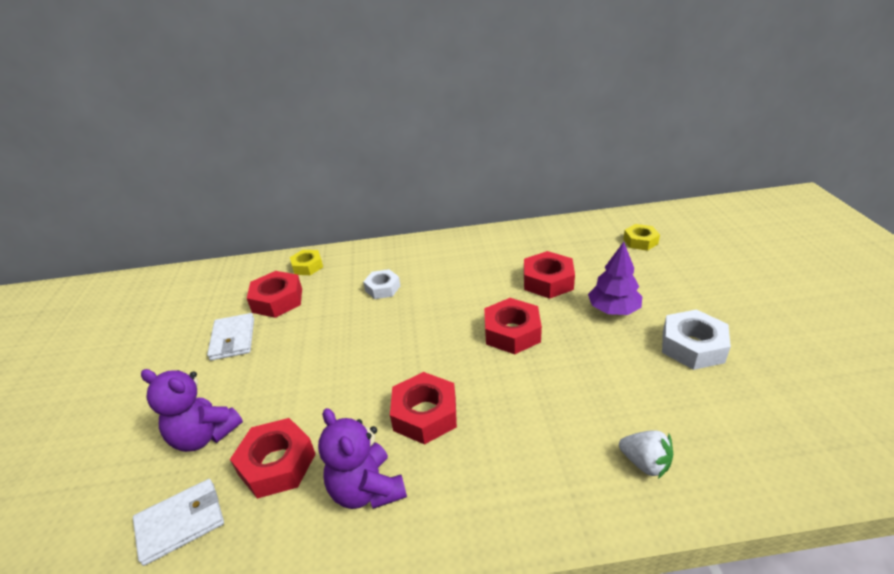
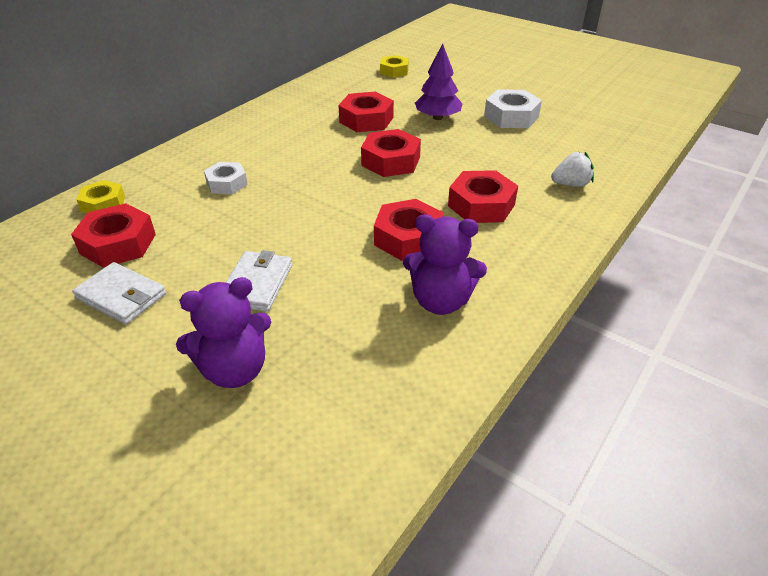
camera: 50 degrees left, 5 degrees up
(181, 523) = (327, 427): white wallet -> white wallet (257, 284)
(277, 464) = (343, 337): red nut -> red nut (481, 205)

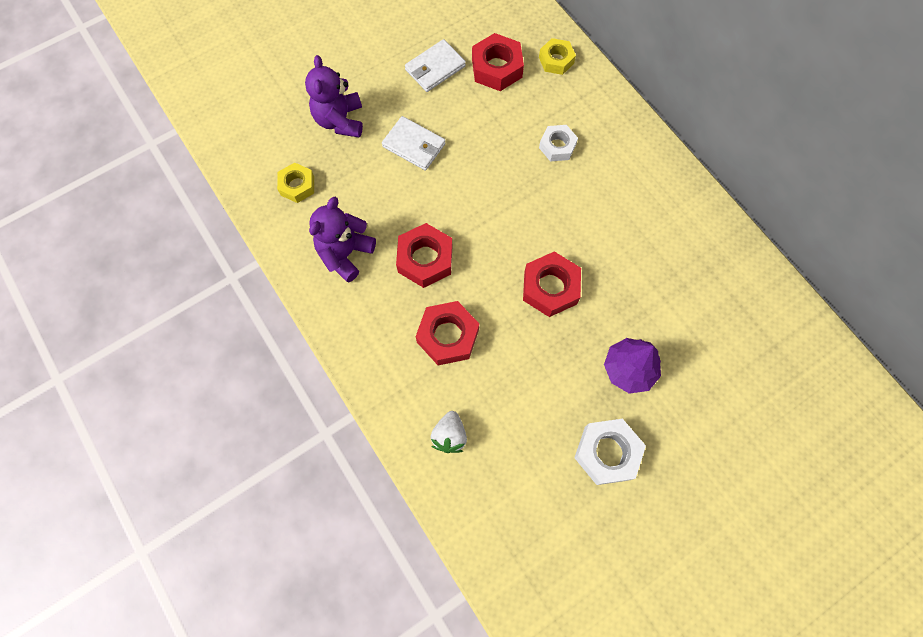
camera: 110 degrees right, 30 degrees up
(366, 120) = (645, 293): red nut -> none
(394, 71) = (774, 369): yellow nut -> yellow nut (297, 186)

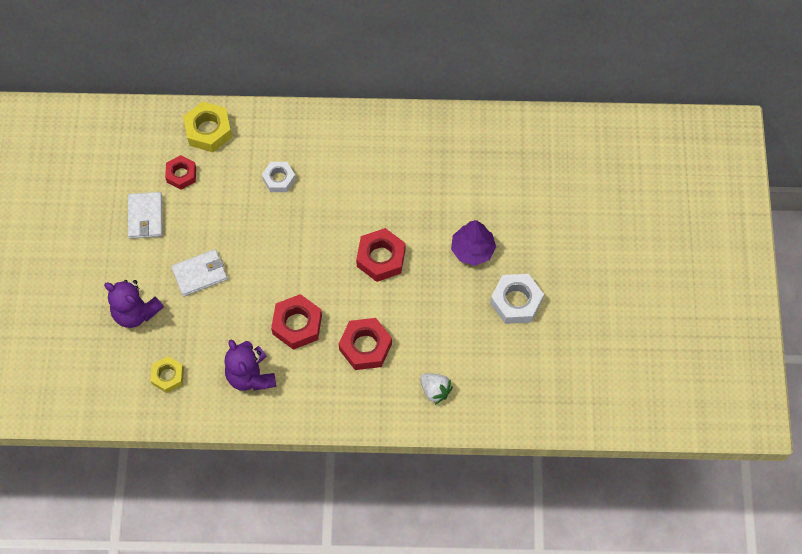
camera: 55 degrees left, 5 degrees down
(497, 68) = (181, 174): red nut -> red nut, size x0.65
(556, 60) = (208, 130): yellow nut -> yellow nut, size x1.53

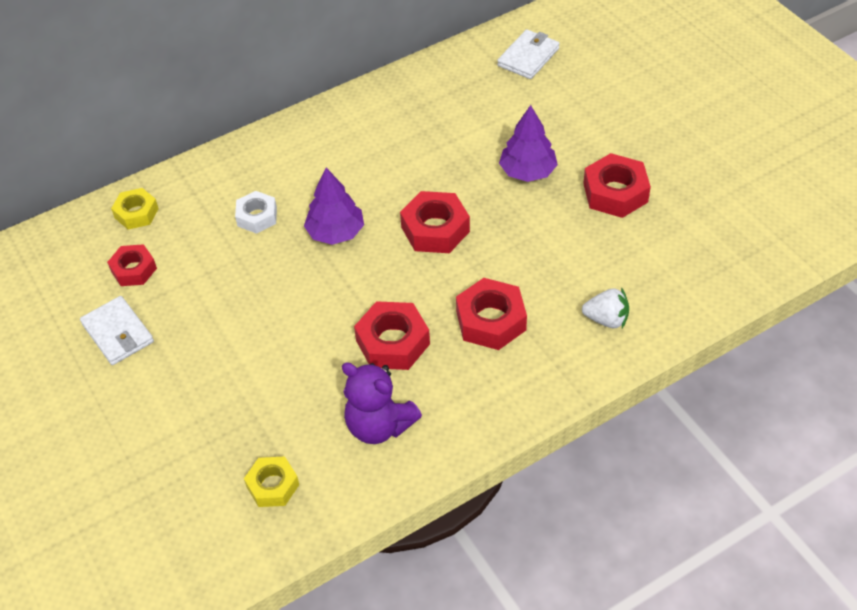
camera: 30 degrees left, 15 degrees down
(136, 312) = (178, 439): purple teddy bear -> none
(200, 274) = (232, 355): white wallet -> white wallet (528, 57)
(208, 130) = (136, 213): yellow nut -> yellow nut, size x0.65
(318, 222) = (336, 232): none -> purple tree
(516, 301) = (615, 192): white nut -> red nut

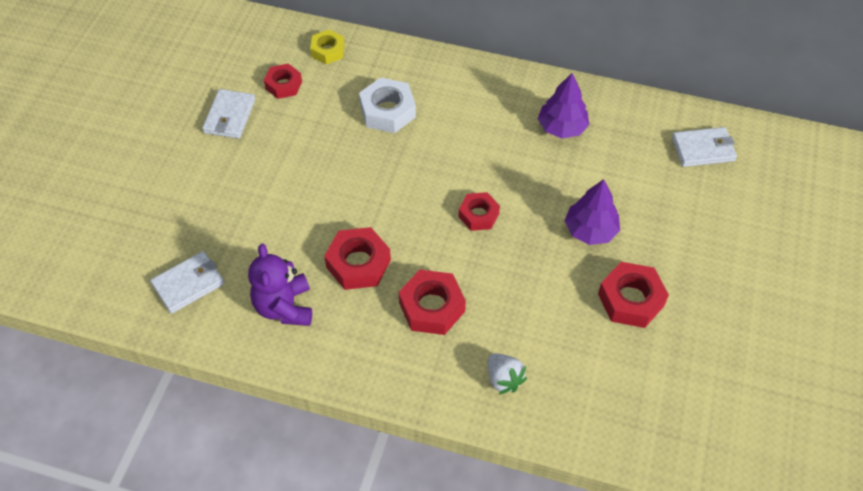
camera: 45 degrees right, 5 degrees up
(257, 216) = (387, 111): white nut -> white nut, size x1.53
(273, 485) = (188, 284): yellow nut -> white wallet
(336, 232) = (418, 162): purple tree -> purple tree (562, 128)
(435, 229) = (478, 215): red nut -> red nut, size x0.65

